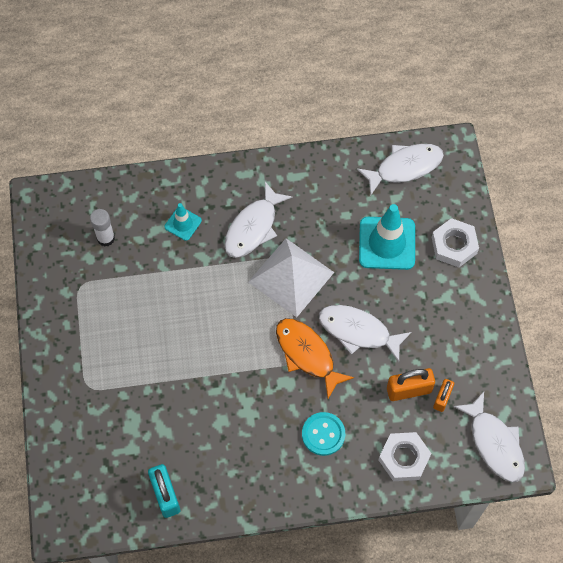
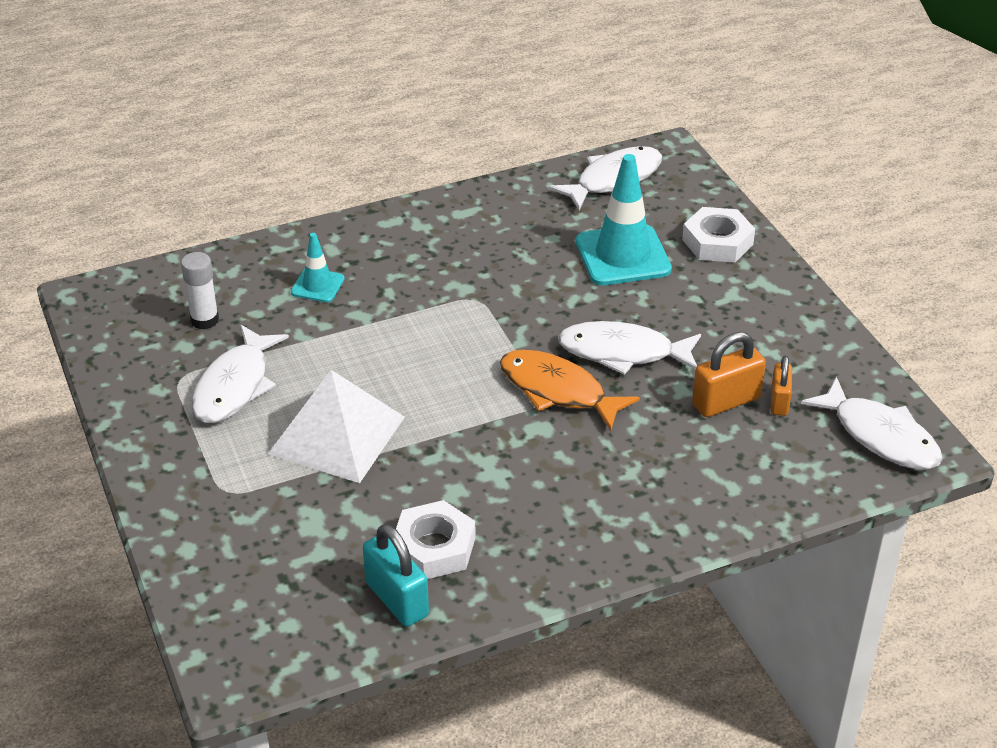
camera: 15 degrees left, 25 degrees down
(253, 227) = (424, 272): white fish -> white fish (235, 386)
(291, 277) = (499, 313): white pyramid -> white pyramid (337, 435)
(323, 434) = (620, 475): turquoise button -> none
(404, 458) = (755, 479): white nut -> white nut (434, 547)

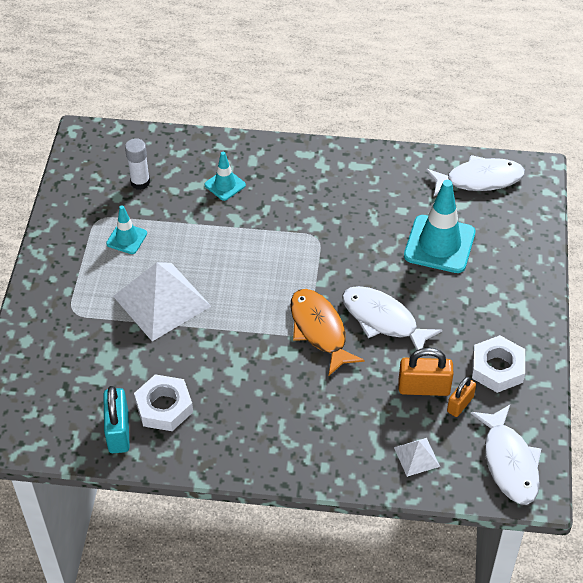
camera: 30 degrees right, 10 degrees up
(235, 386) = (126, 238): white fish -> turquoise traffic cone
(717, 242) = (514, 260): white nut -> white nut (497, 368)
(777, 473) = (416, 457): none -> white pyramid

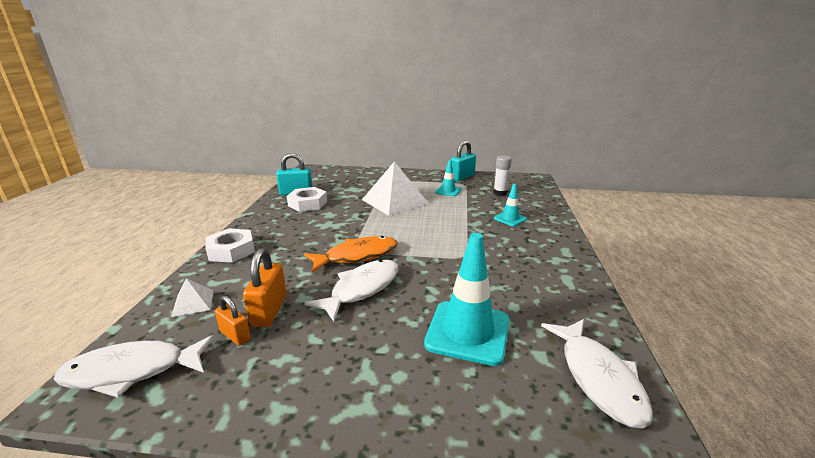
camera: 90 degrees right, 25 degrees down
(68, 218) = (462, 177): none -> turquoise padlock
(497, 368) = (269, 371): white nut -> white nut (231, 250)

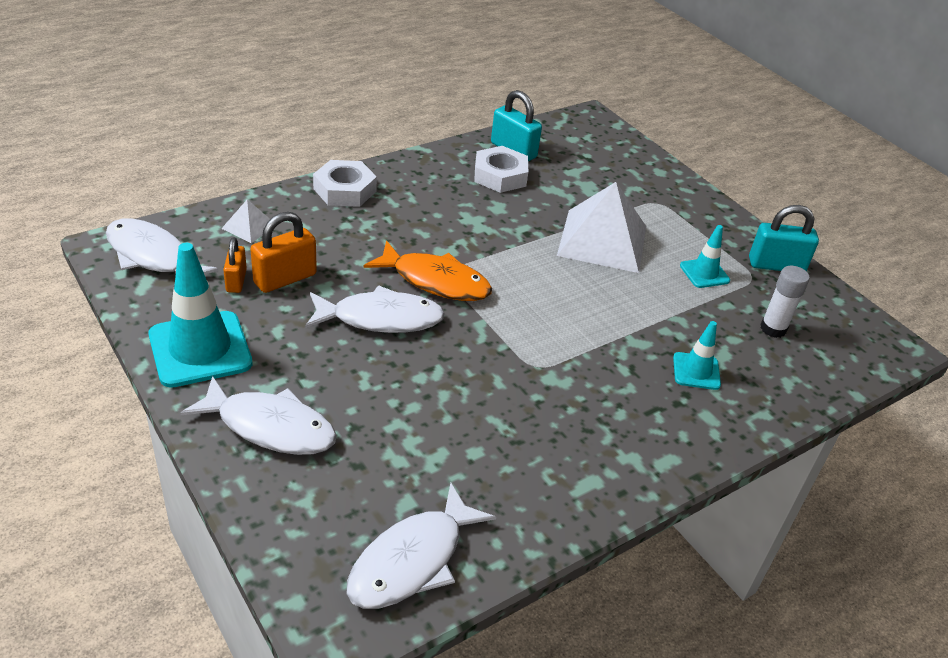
camera: 45 degrees right, 15 degrees up
(409, 391) = (270, 426): none -> white fish
(468, 332) = (389, 432): turquoise traffic cone -> turquoise traffic cone (200, 349)

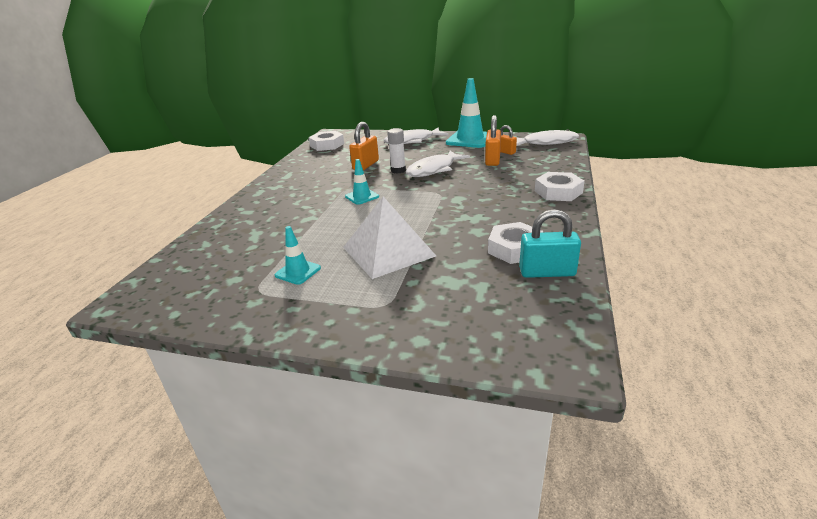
camera: 145 degrees right, 10 degrees down
(249, 226) = (548, 162): white pyramid -> none
(412, 560) = (327, 145): white fish -> white nut
(435, 281) = (438, 188): orange fish -> none
(444, 408) = (366, 165): none -> orange padlock
(696, 371) = (265, 223): turquoise traffic cone -> turquoise traffic cone (362, 197)
(773, 329) = (226, 265): white glue stick -> white glue stick (398, 170)
(776, 265) = (241, 311): turquoise padlock -> none

